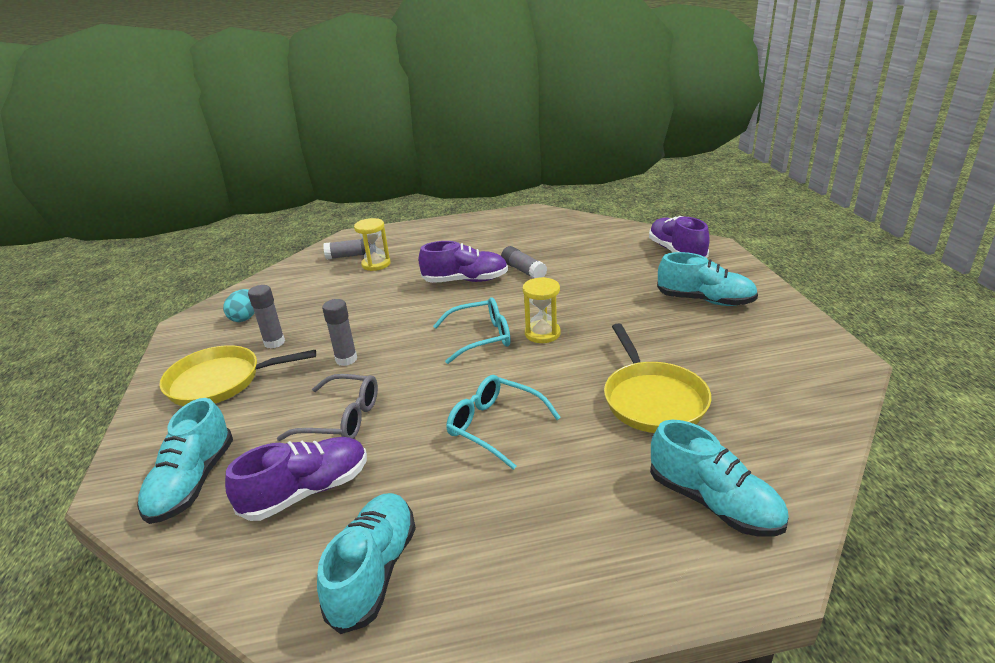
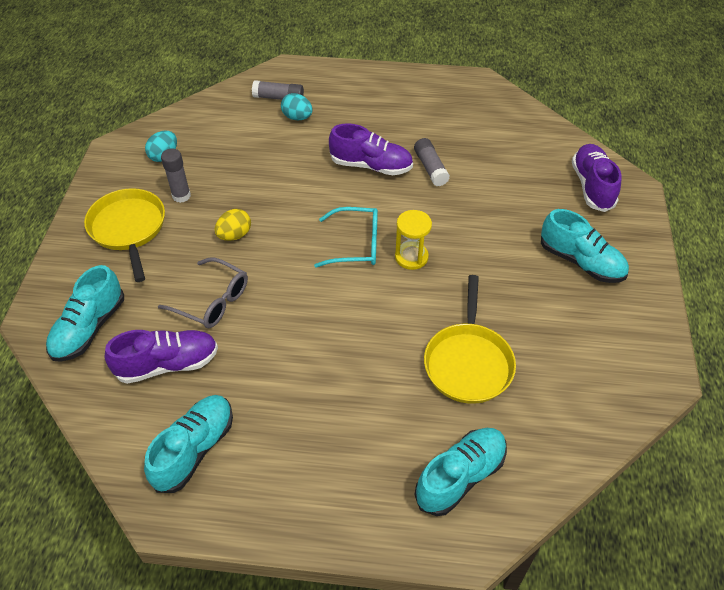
camera: 15 degrees right, 20 degrees up
(220, 381) = (128, 229): yellow pan -> yellow pan turned 60 degrees clockwise
(346, 359) = (234, 235): grey glue stick -> yellow egg
(376, 264) = (297, 117): yellow hourglass -> turquoise egg
(495, 426) = (328, 348): turquoise glasses -> none
(713, 503) = (460, 476): turquoise shoe -> turquoise shoe turned 105 degrees counterclockwise

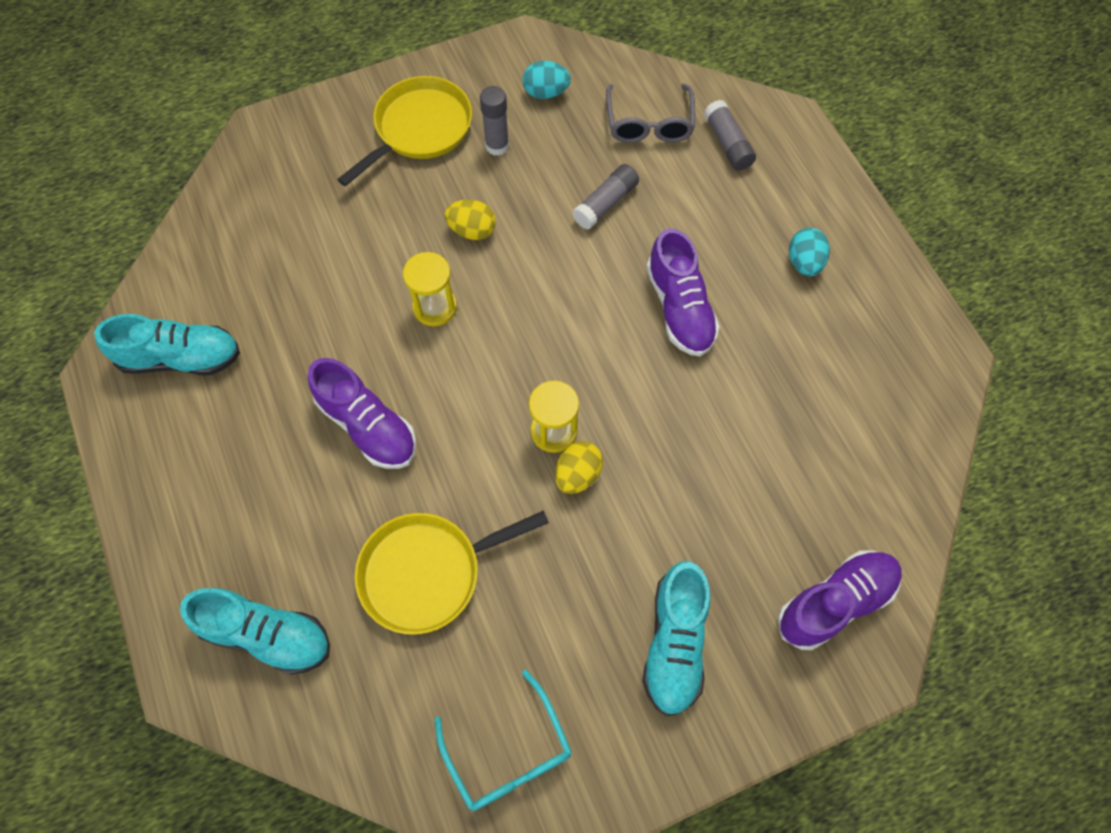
camera: 60 degrees right, 15 degrees up
(89, 328) = (273, 180): turquoise shoe -> none
(167, 364) = (267, 274): purple shoe -> purple shoe (368, 426)
(212, 301) = (368, 265): grey glasses -> grey glasses (649, 124)
(276, 278) = (435, 307): none -> yellow hourglass
(297, 117) = (707, 183): turquoise egg -> turquoise egg (804, 262)
(356, 244) = (536, 360): turquoise glasses -> turquoise glasses (508, 753)
(430, 168) = (724, 378): grey glue stick -> grey glue stick (606, 203)
(448, 258) = (577, 474): none -> yellow egg

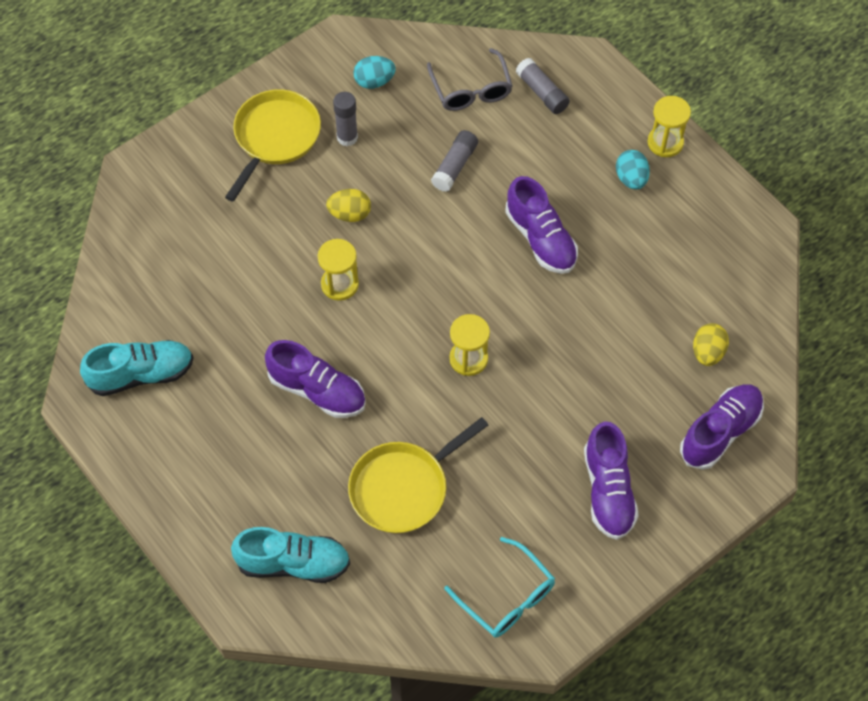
camera: 15 degrees left, 5 degrees down
(577, 474) = (497, 387): yellow egg -> yellow egg (707, 352)
(674, 643) = (608, 491): turquoise shoe -> purple shoe
(854, 230) = (665, 142): none -> yellow hourglass

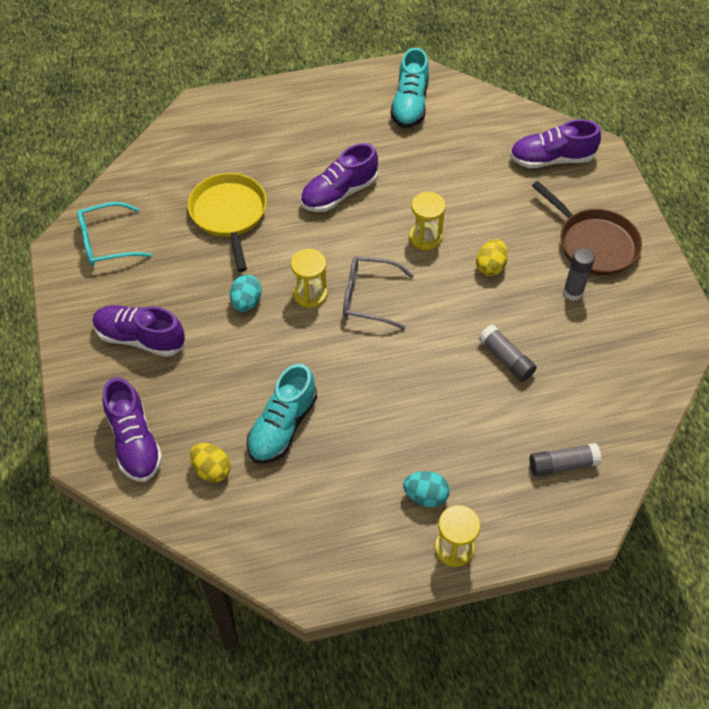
camera: 115 degrees right, 5 degrees down
(275, 137) = (594, 244): yellow pan -> brown pan
(293, 563) = (215, 138): turquoise shoe -> turquoise shoe (282, 426)
(374, 81) = (629, 334): turquoise egg -> turquoise egg (246, 302)
(471, 90) = (589, 406): grey glasses -> grey glasses (368, 297)
(541, 239) = (397, 392): purple shoe -> purple shoe (551, 159)

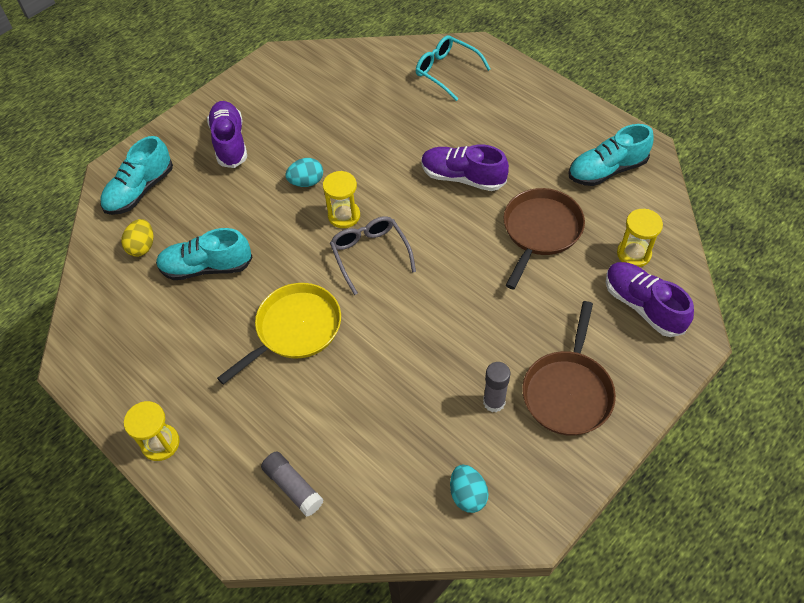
camera: 60 degrees right, 0 degrees up
(106, 242) = (301, 76): turquoise glasses -> turquoise glasses (446, 71)
(135, 442) = (140, 190): purple shoe -> turquoise shoe
(229, 215) = (382, 125): yellow pan -> yellow pan (295, 329)
(425, 237) = (465, 259): yellow hourglass -> yellow hourglass (633, 254)
(425, 496) = (199, 397): turquoise egg -> turquoise egg (467, 495)
(436, 176) = (540, 231): none -> brown pan
(490, 267) = (471, 323): yellow egg -> none
(506, 359) = (378, 386): grey glue stick -> none

